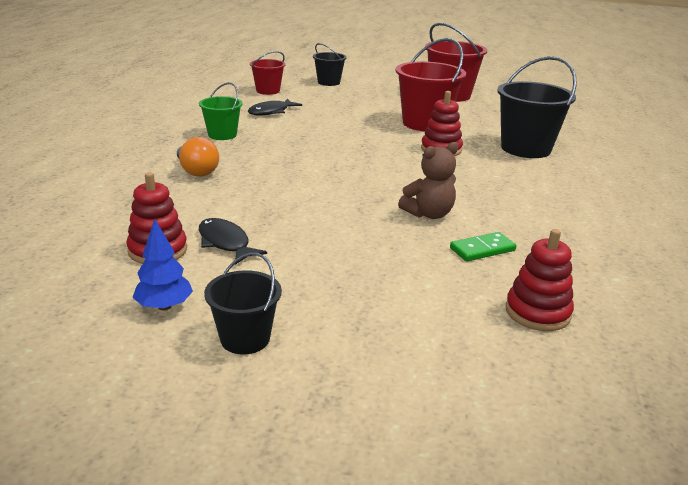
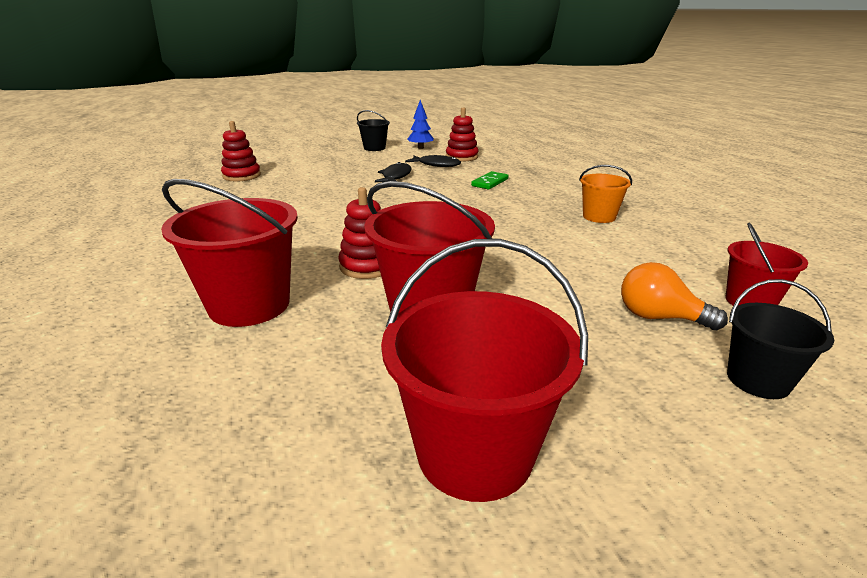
camera: 150 degrees right, 0 degrees up
(197, 171) = (536, 187): orange light bulb -> orange light bulb (659, 317)
(222, 135) = (599, 217): green bucket -> orange bucket
(271, 112) = (638, 260): black fish -> black fish (395, 176)
(429, 214) = (332, 202): brown teddy bear -> none
(482, 249) = (281, 192): green domino -> green domino (490, 182)
(525, 149) = (249, 305): black bucket -> red bucket

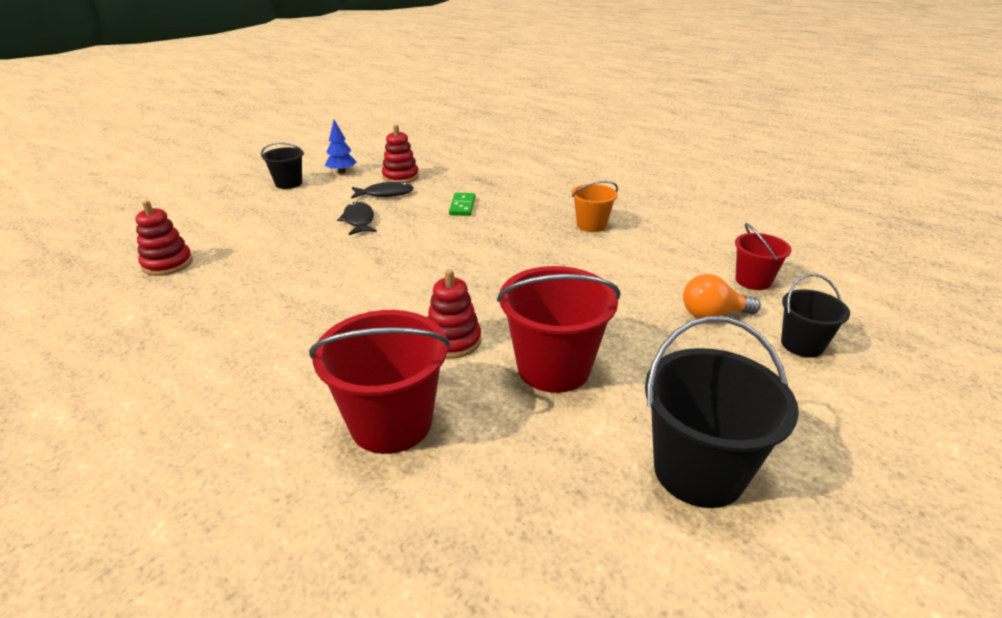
camera: 30 degrees left, 5 degrees up
(475, 452) = (698, 471): red bucket -> black bucket

